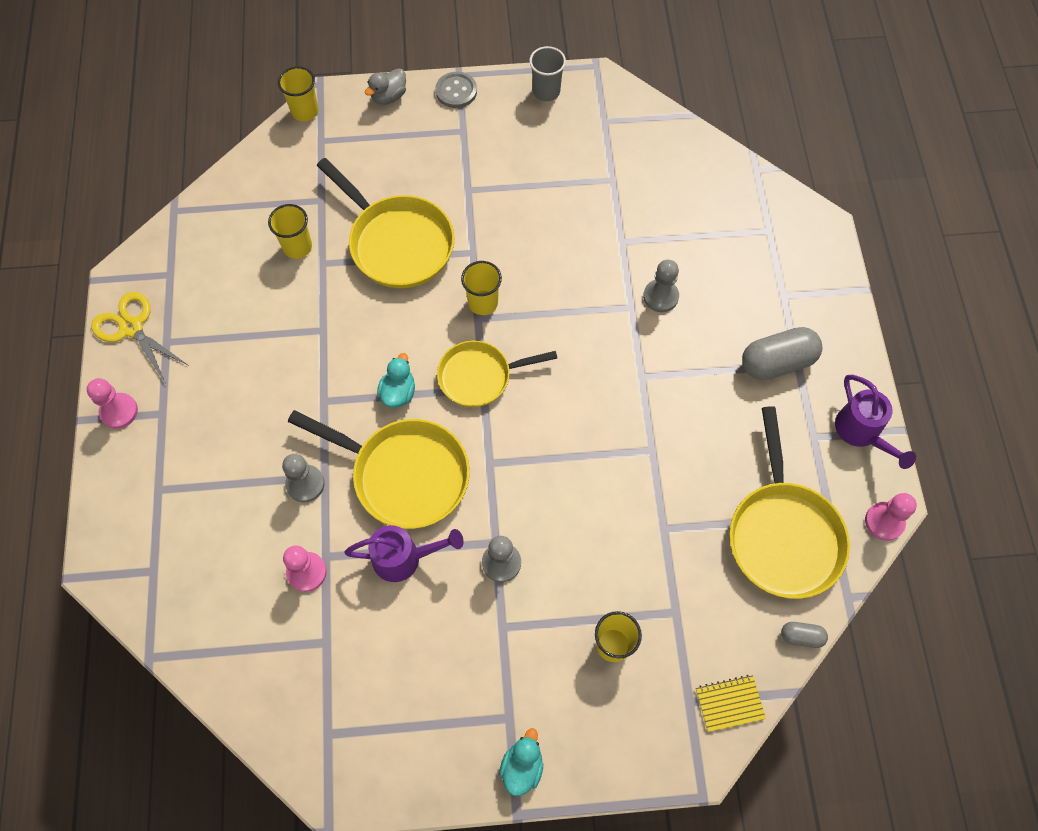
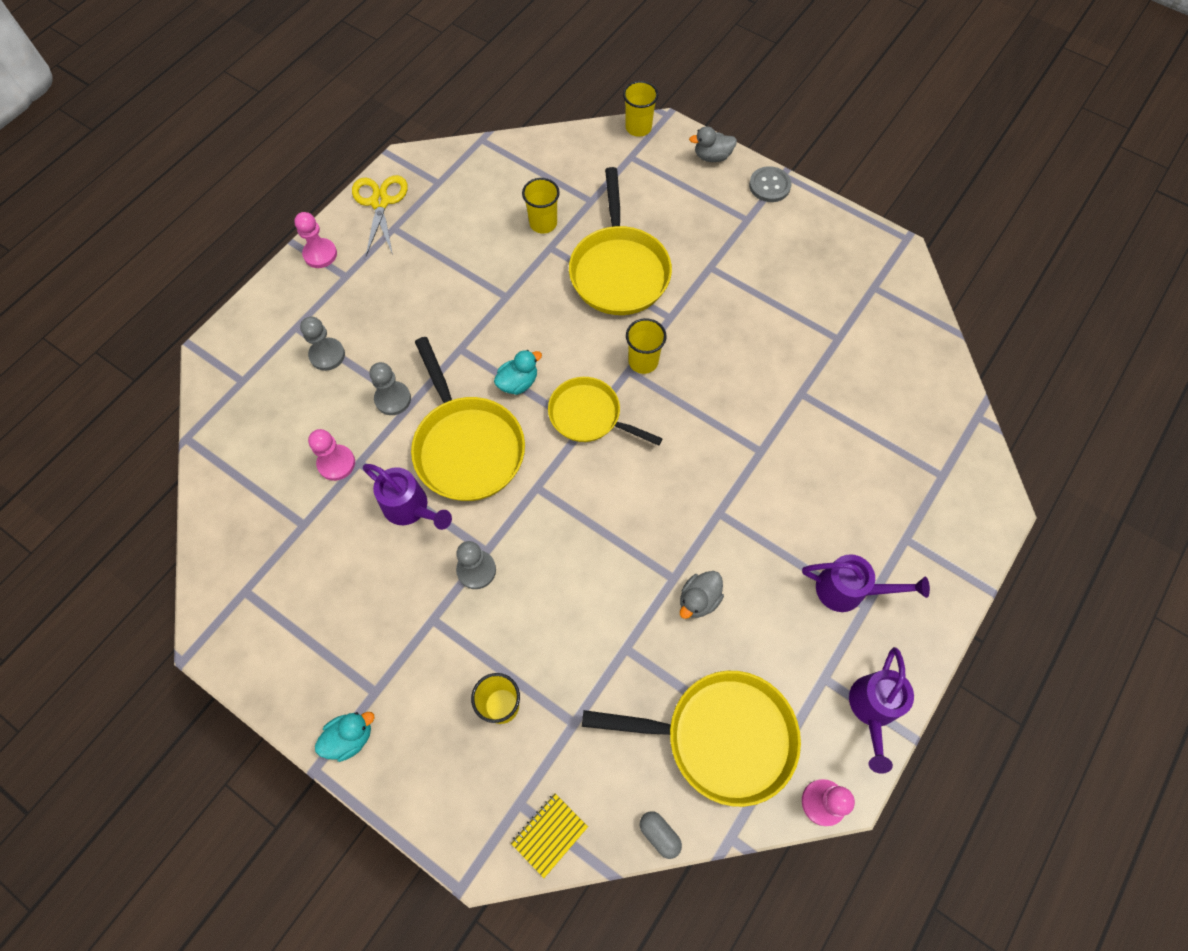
camera: 40 degrees right, 0 degrees up
(546, 91) = (844, 232): grey cup -> none
(660, 296) = (793, 461): grey pawn -> grey pawn (327, 355)
(683, 451) = (698, 600): none -> grey duck
(729, 703) = (549, 834): yellow notebook -> yellow notebook turned 75 degrees counterclockwise
(777, 362) = (848, 590): grey capsule -> purple watering can
(783, 535) = (721, 737): yellow pan -> yellow pan turned 120 degrees counterclockwise

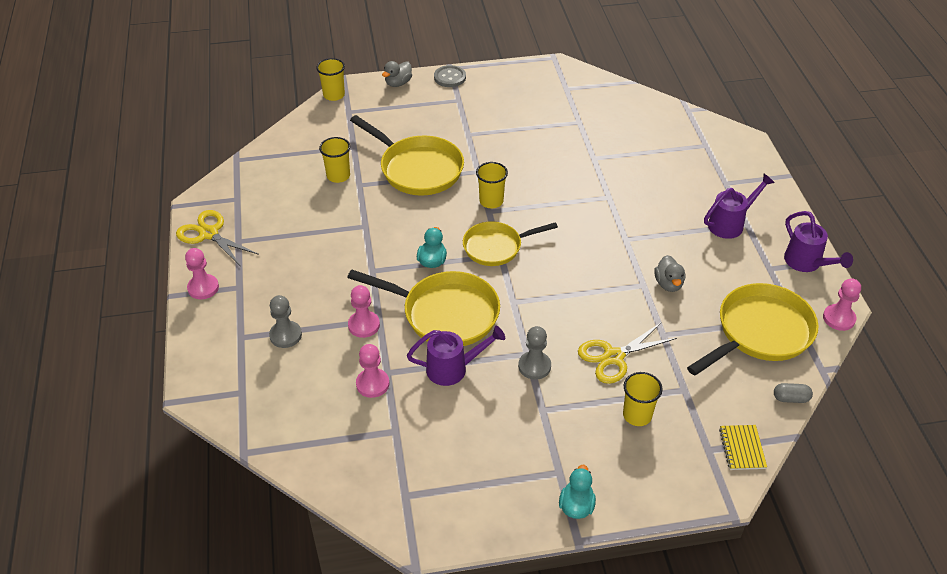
camera: 45 degrees left, 20 degrees down
(393, 399) = (364, 325): grey pawn -> pink pawn
(553, 627) = (613, 357): none -> yellow scissors

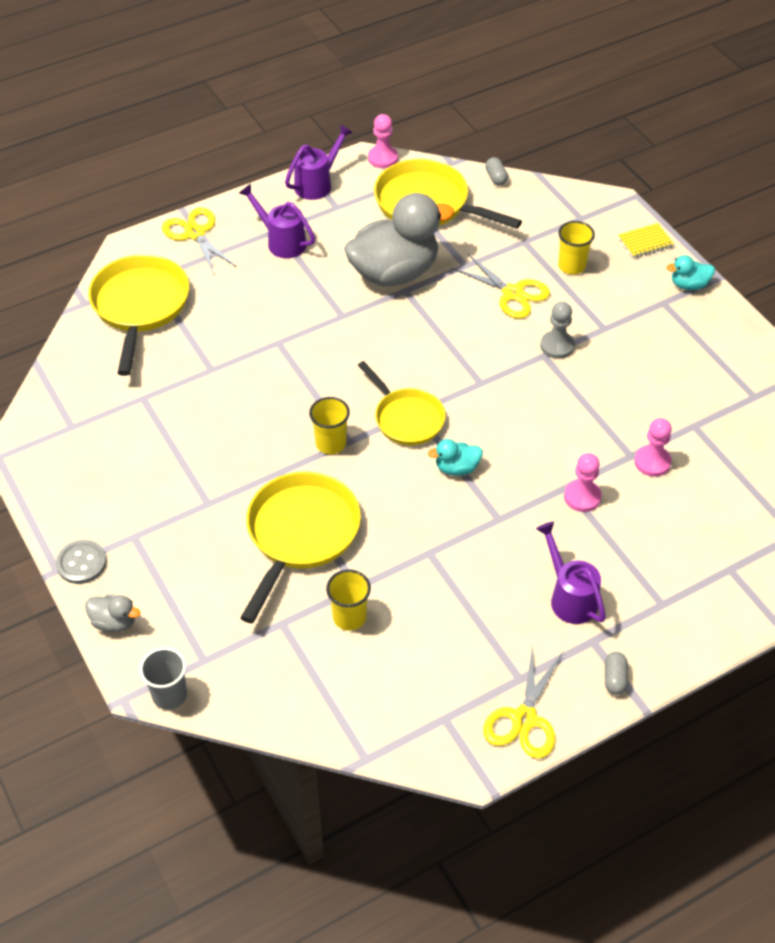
camera: 110 degrees left, 5 degrees up
(203, 288) = (614, 678): pink pawn -> grey capsule
(285, 335) = (635, 562): grey pawn -> none
(334, 95) = (169, 695): yellow cup -> grey cup
(445, 314) = (528, 433): yellow pan -> yellow pan (140, 306)
(453, 369) = (596, 405): purple watering can -> purple watering can (569, 597)
(668, 284) = (394, 272): grey duck -> grey duck, size x2.33
(742, 448) = (567, 199): yellow notebook -> yellow notebook (645, 242)
(754, 177) = (195, 233): none -> yellow scissors

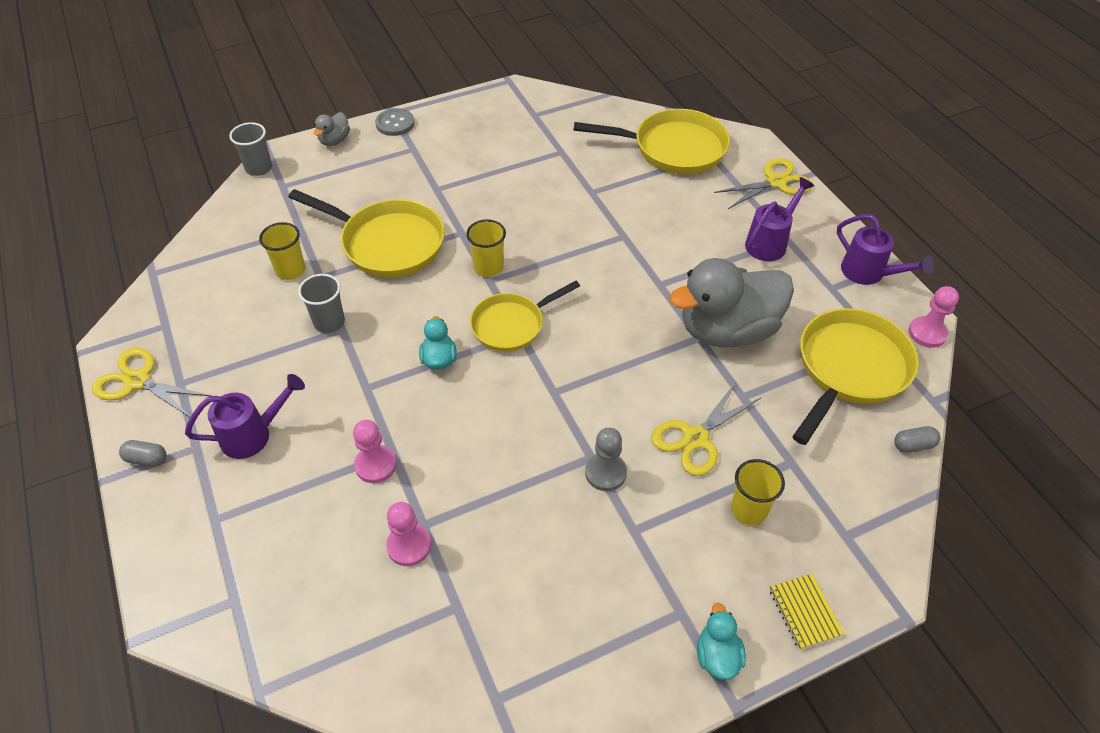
camera: 95 degrees right, 0 degrees up
(394, 272) = (727, 330): grey duck -> grey duck turned 90 degrees clockwise
(421, 565) = (329, 322): none -> grey cup

